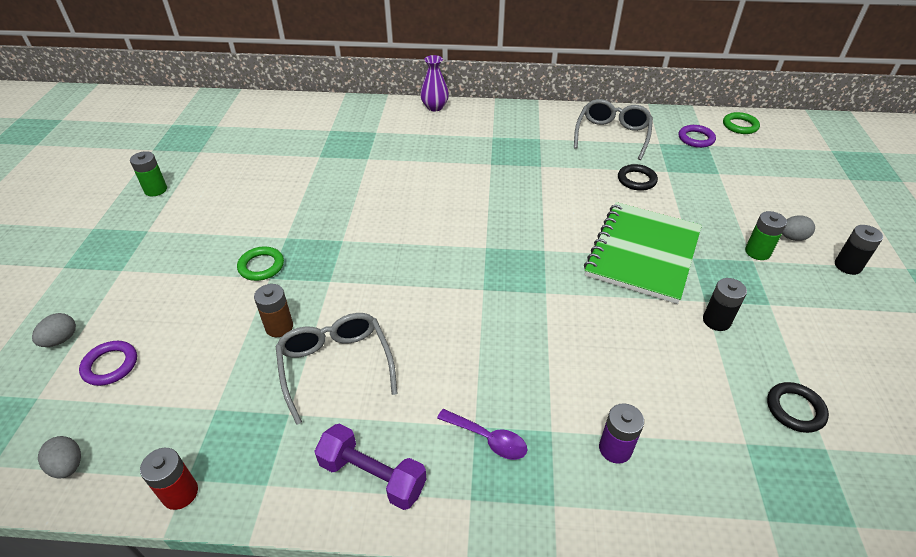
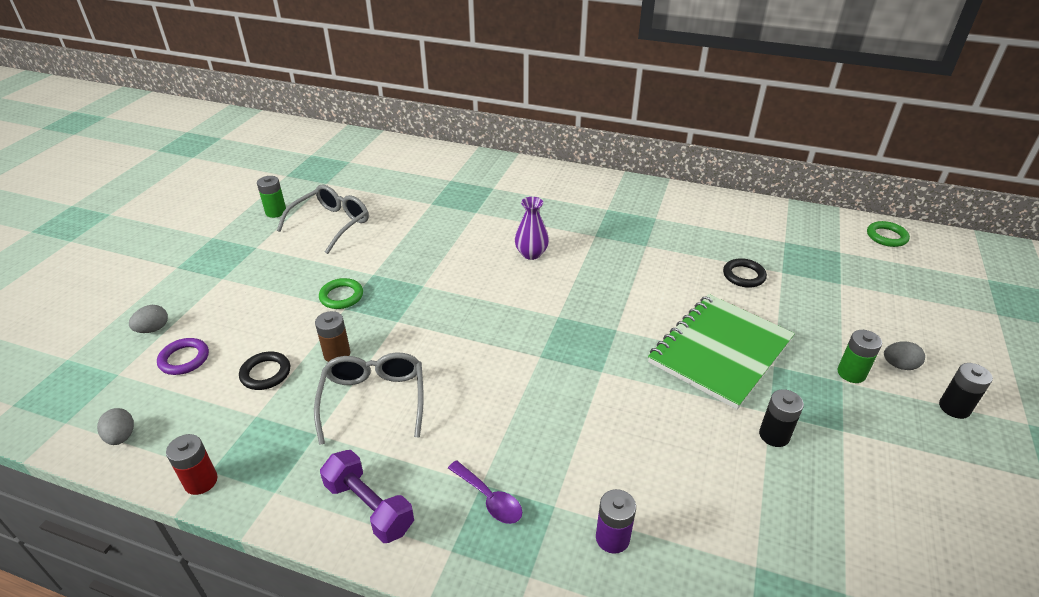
camera: 15 degrees right, 5 degrees down
(434, 107) = (560, 172): purple vase -> purple vase (531, 254)
(612, 135) = (735, 226): grey glasses -> grey glasses (331, 224)
(696, 139) = (828, 243): purple ring -> none
(795, 409) = (826, 545): black ring -> black ring (265, 373)

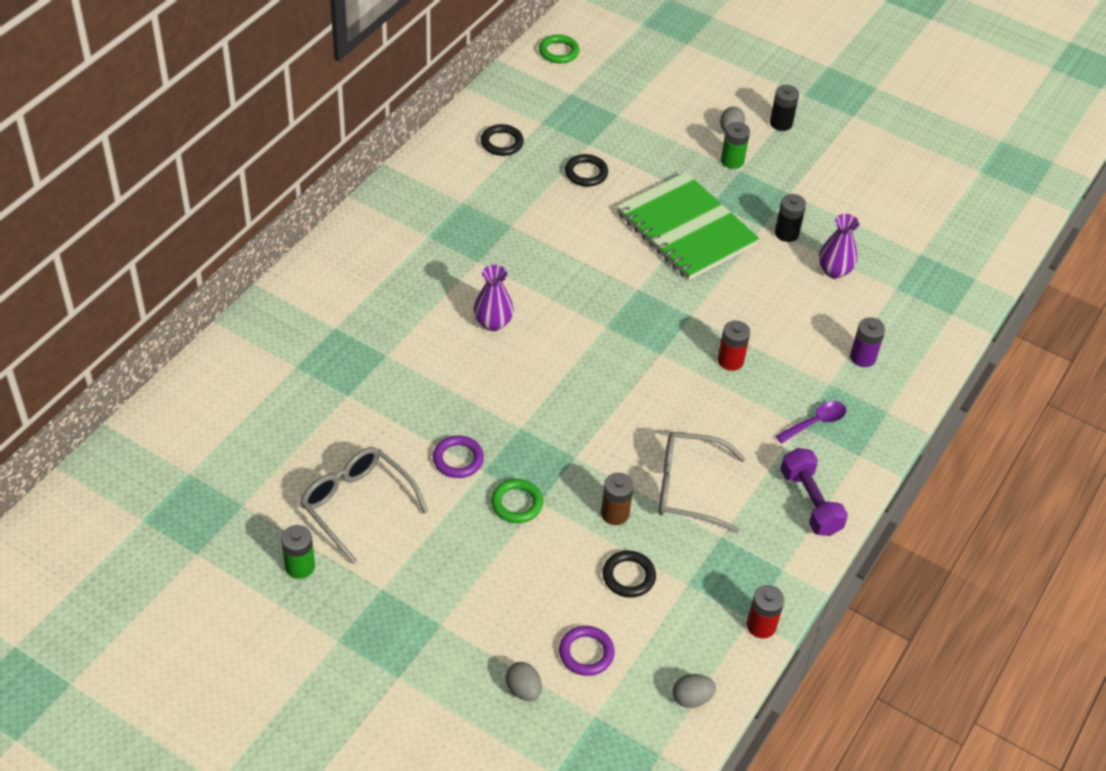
camera: 80 degrees left, 10 degrees up
(369, 507) = (810, 502): purple dumbbell -> purple dumbbell turned 75 degrees counterclockwise
(382, 260) = (458, 459): none -> purple ring
(553, 410) = (730, 360): none -> red battery
(740, 225) = (502, 143): none -> black ring
(744, 490) = (834, 271): none -> purple vase

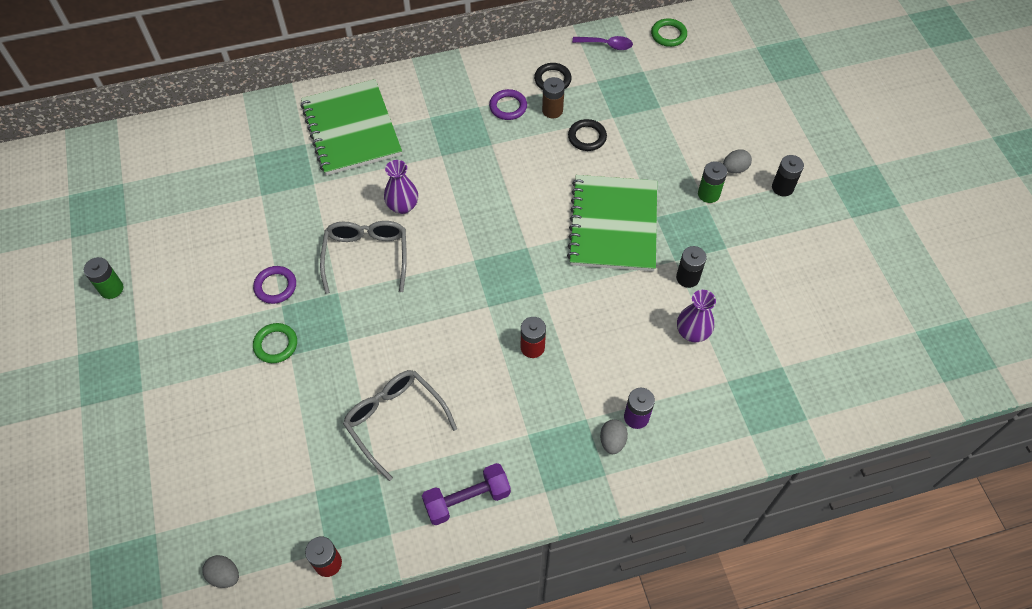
camera: 45 degrees right, 10 degrees up
(357, 505) = (185, 273): grey glasses -> grey glasses (366, 257)
(365, 289) = (351, 129): none -> green notebook
(523, 690) = (136, 477): grey egg -> grey egg (612, 441)
(586, 653) = (199, 484): purple ring -> purple ring (508, 107)
(615, 513) = (327, 400): brown battery -> brown battery (552, 110)
(628, 576) = (285, 453): black ring -> none
(810, 502) = (467, 499): purple dumbbell -> purple dumbbell turned 45 degrees clockwise
(815, 422) = (541, 441): purple spoon -> purple spoon (606, 45)

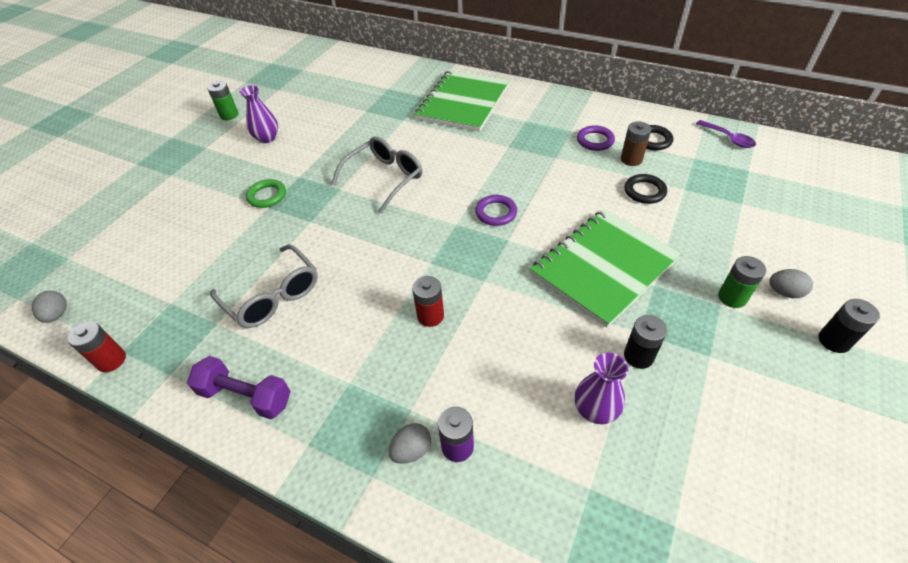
camera: 45 degrees right, 10 degrees down
(275, 286) = (309, 163): purple ring -> purple ring (496, 213)
(395, 421) = (272, 295): grey glasses -> grey glasses turned 135 degrees clockwise
(402, 206) = (445, 162): purple vase -> purple vase (267, 138)
(668, 35) = (801, 156): green ring -> none

